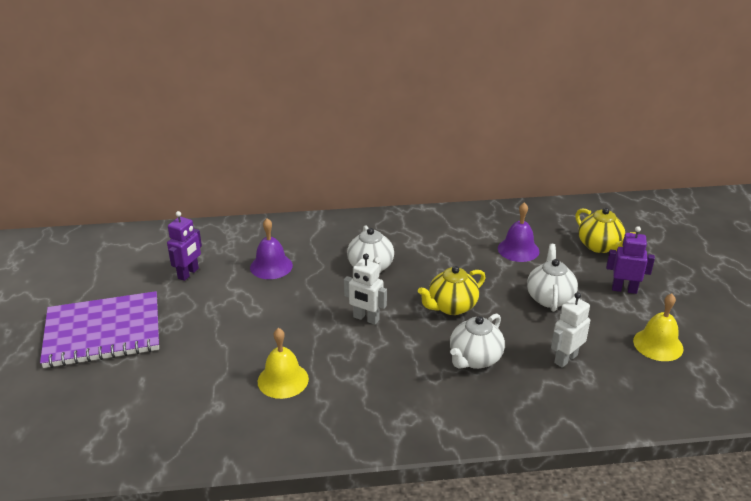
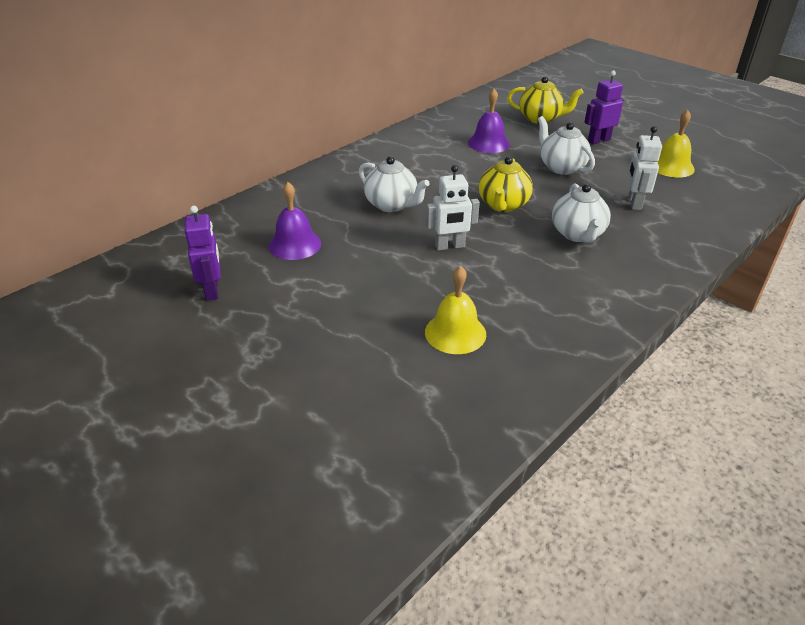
camera: 40 degrees left, 5 degrees up
(103, 332) = (192, 396): purple notebook -> none

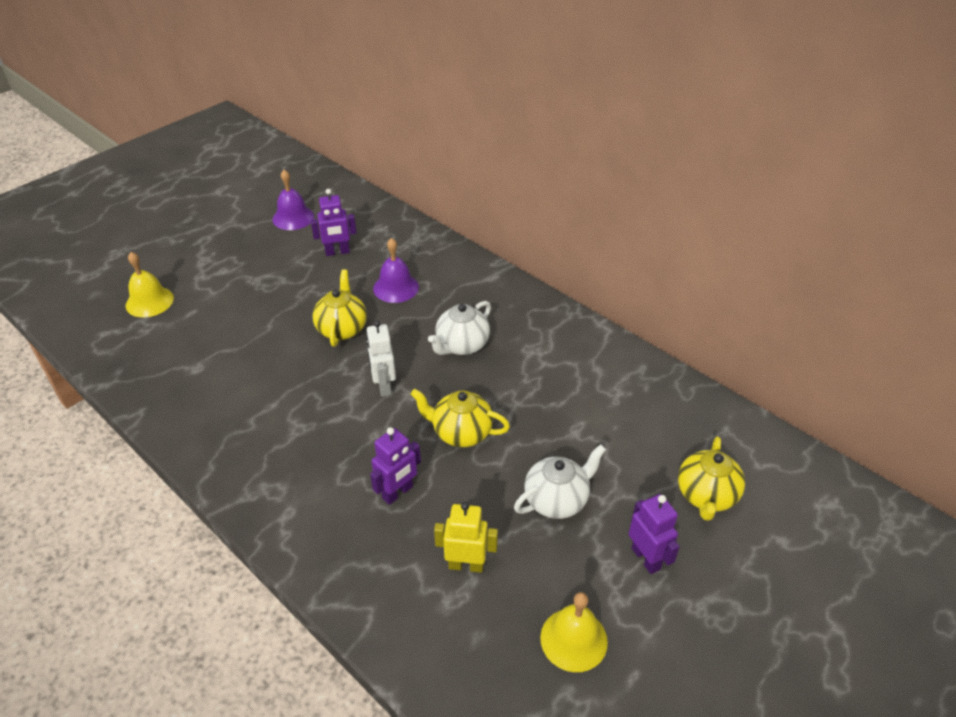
camera: 90 degrees right, 5 degrees up
(361, 277) = (342, 329): none -> yellow teapot
(455, 333) = (256, 385): yellow bell -> yellow bell (149, 301)
(488, 143) = (615, 431): purple bell -> purple bell (293, 217)
(577, 234) = (398, 493): white teapot -> purple robot
(634, 203) = (466, 565): white robot -> yellow robot

